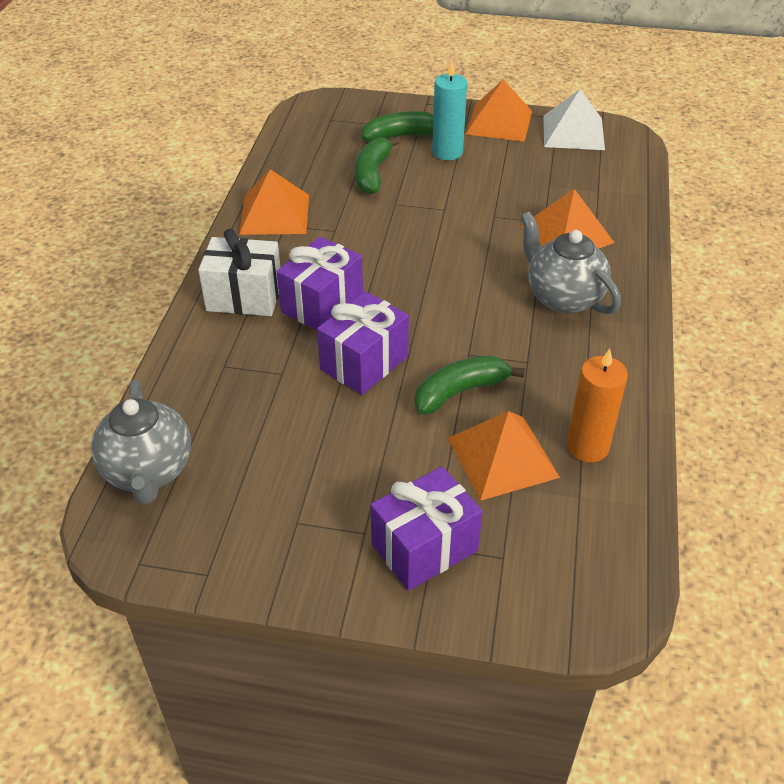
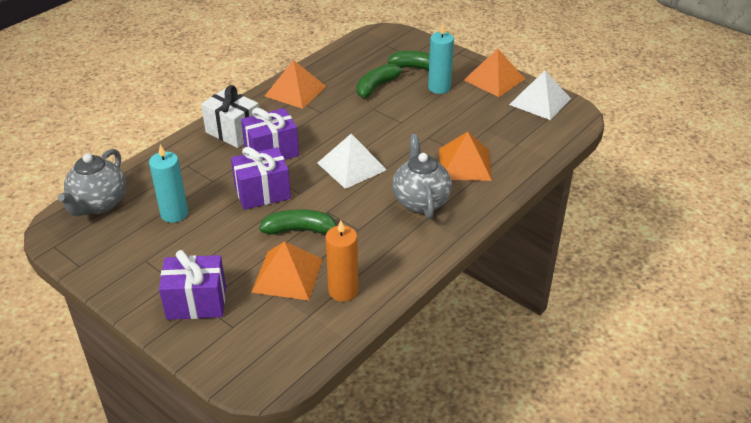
camera: 30 degrees right, 5 degrees down
(273, 440) = (174, 214): none -> turquoise candle
(441, 285) = (351, 166): none -> white pyramid

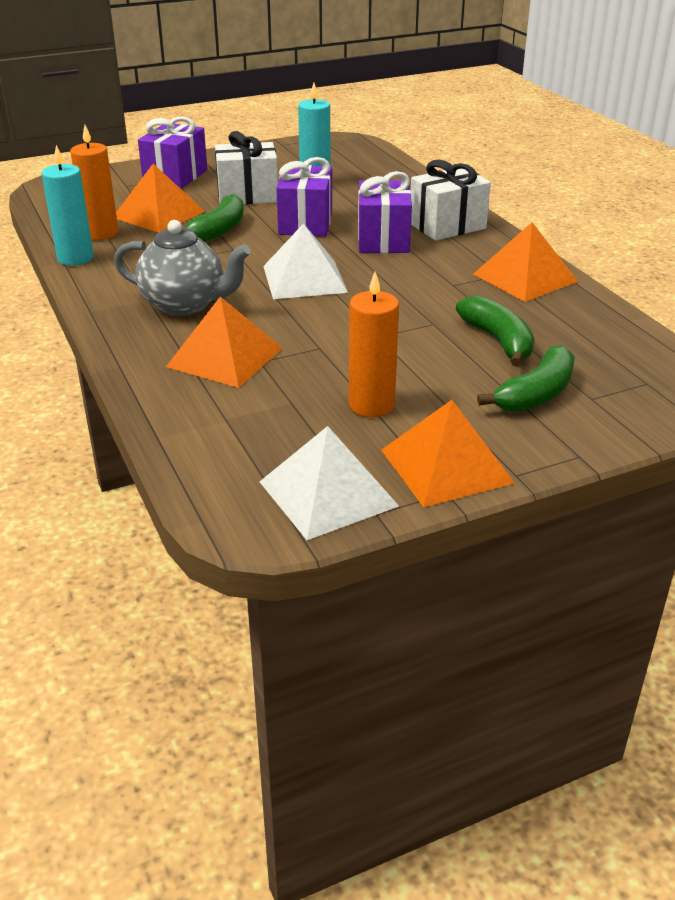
camera: 115 degrees right, 5 degrees down
(99, 204) = (366, 156): grey teapot -> none
(221, 240) = (247, 195): none -> white gift
(439, 88) = (455, 396): turquoise candle -> turquoise candle (75, 258)
(467, 107) = (371, 405): none -> orange candle

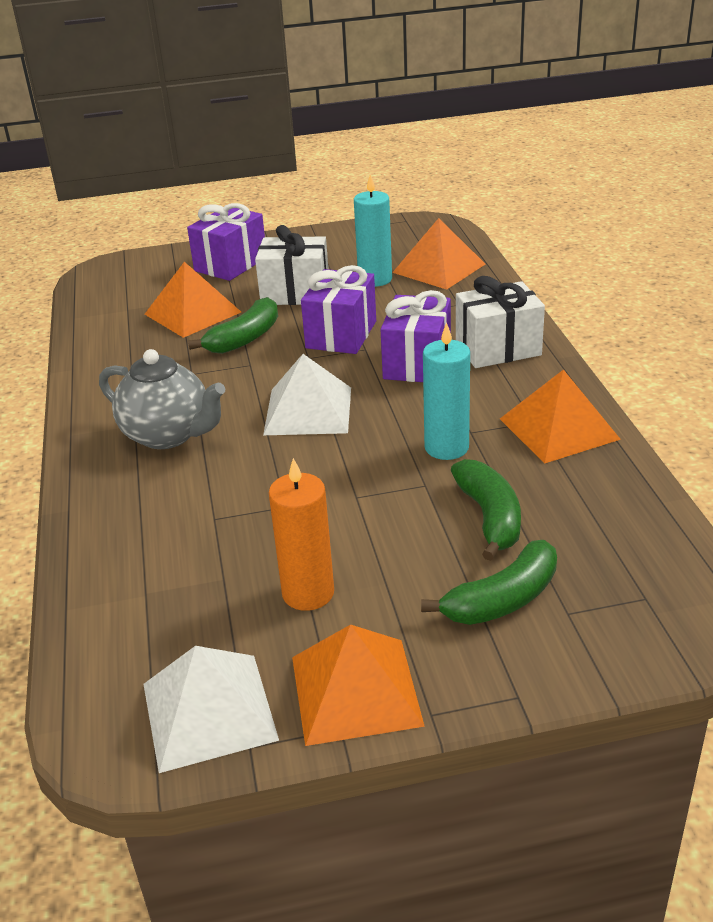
camera: 15 degrees right, 0 degrees up
(75, 258) = (85, 365): turquoise candle -> turquoise candle (446, 447)
(101, 233) = (124, 334): orange candle -> none
(224, 357) = (179, 509): orange pyramid -> orange pyramid (439, 268)

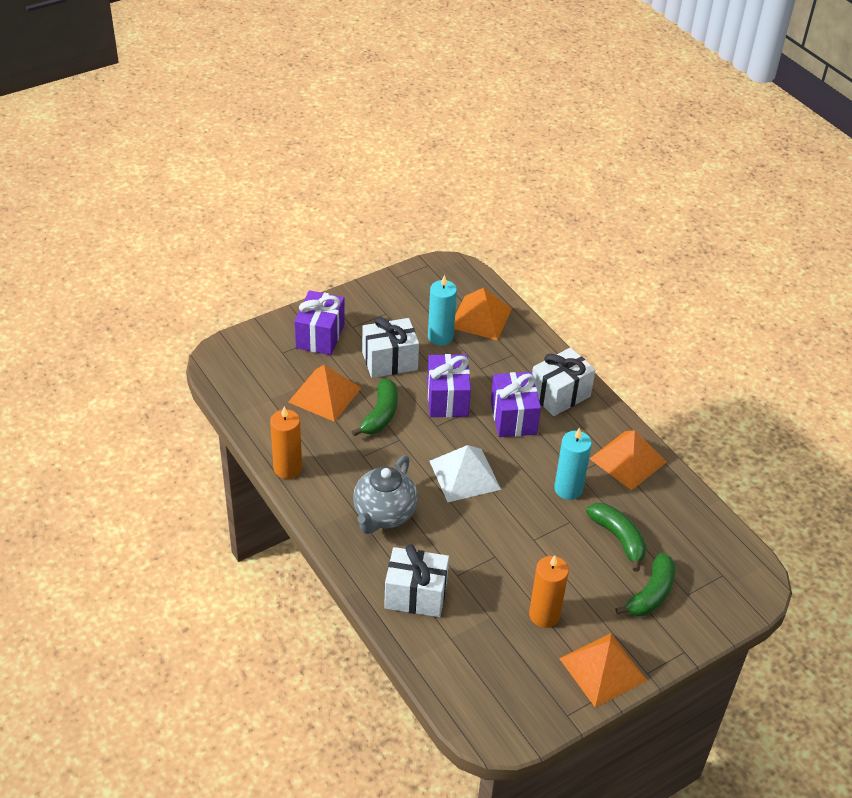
camera: 25 degrees left, 10 degrees up
(89, 372) = (287, 468): none -> orange candle
(137, 530) = (416, 595): none -> white gift
(168, 435) = (384, 514): grey teapot -> grey teapot turned 105 degrees clockwise
(209, 711) = (534, 701): white pyramid -> none

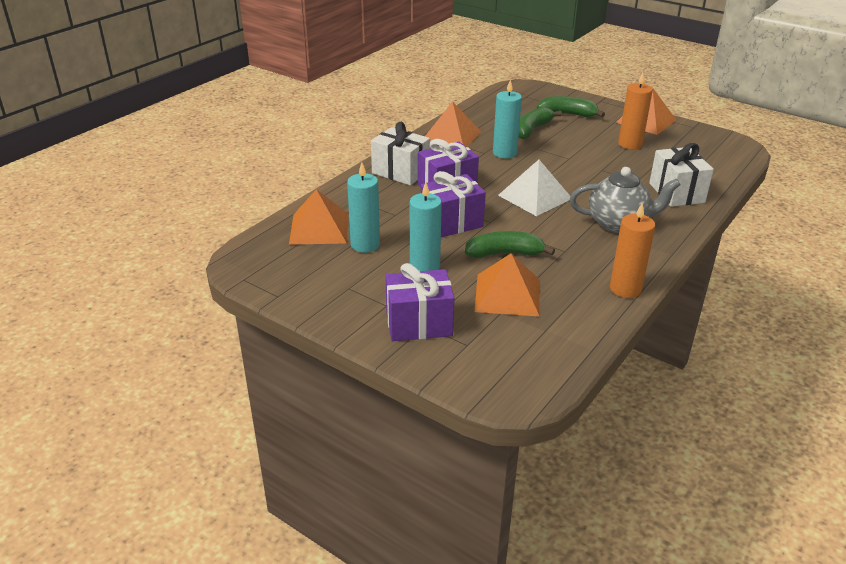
camera: 110 degrees left, 10 degrees down
(389, 361) = (424, 266): white gift -> turquoise candle

